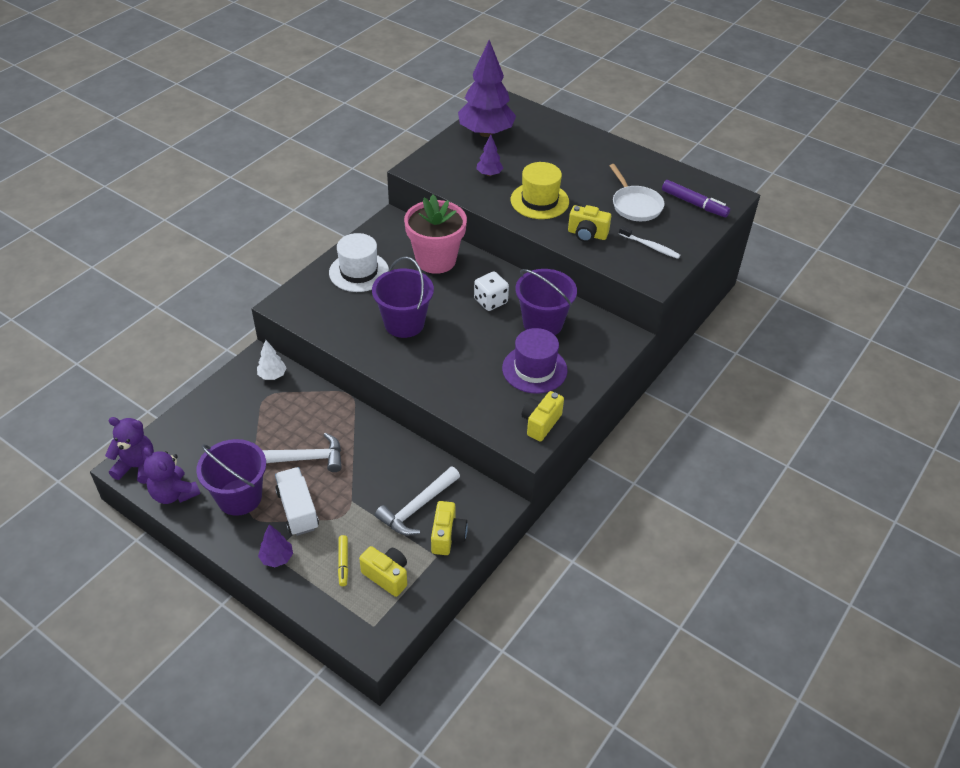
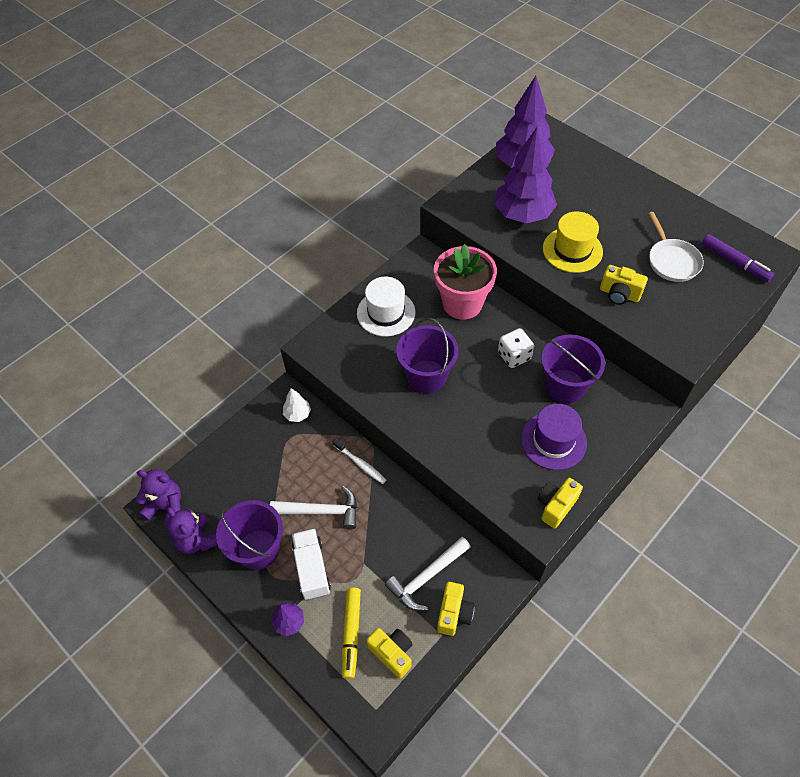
camera: 10 degrees right, 10 degrees up
(343, 563) = (351, 634): yellow marker -> yellow marker, size x1.63
(489, 174) = (522, 214): purple tree -> purple tree, size x2.24
(650, 246) = (685, 313): white toothbrush -> white toothbrush (360, 464)

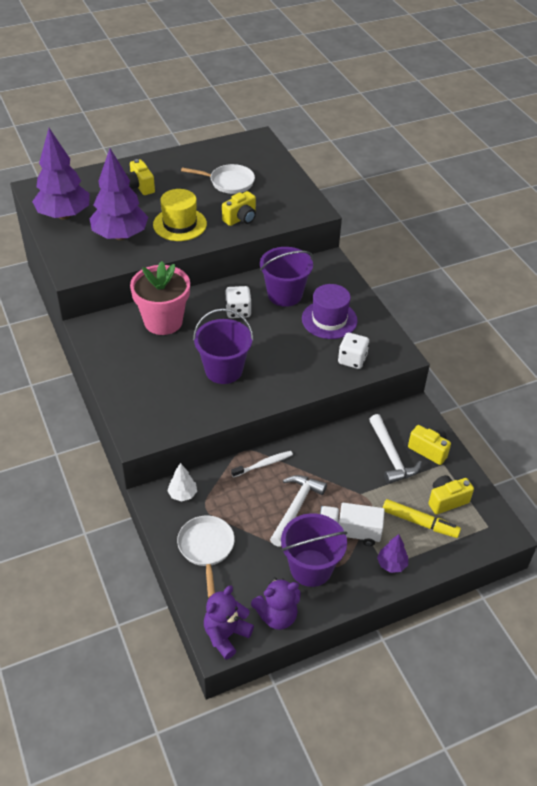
camera: 70 degrees left, 10 degrees down
(248, 456) = (206, 548): none -> white pan
(386, 313) = (136, 373): white hat -> none
(506, 483) = (352, 359): none -> white dice
(556, 506) = (385, 340): yellow camera -> yellow camera (140, 187)
(734, 262) = (252, 156): purple marker -> none

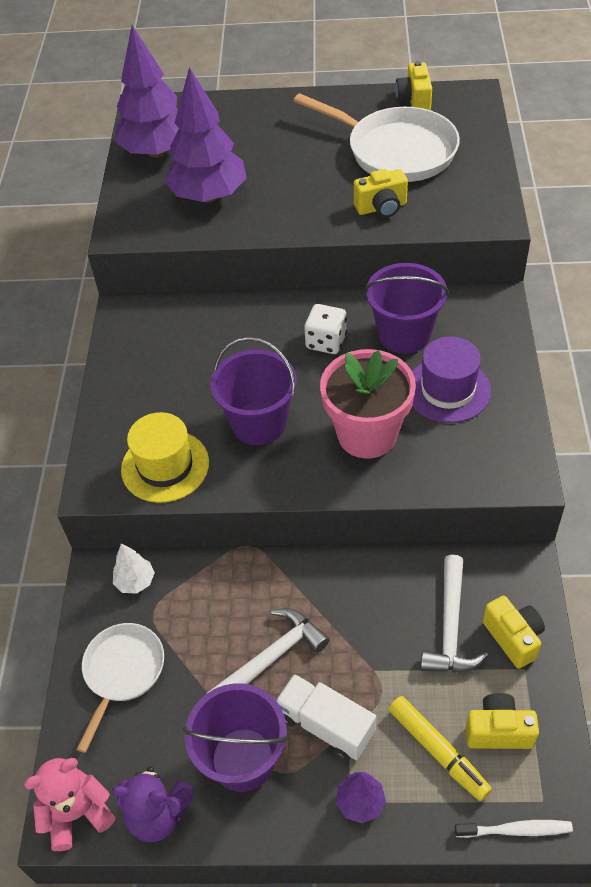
camera: 30 degrees right, 5 degrees up
(140, 187) = (273, 132): yellow camera -> yellow camera (414, 101)
(163, 321) = (220, 329): pink flower pot -> pink flower pot (367, 434)
(180, 224) = (294, 197): yellow hat -> yellow hat (165, 466)
(226, 635) = (77, 813): purple teddy bear -> pink teddy bear
(229, 182) = (395, 151): white pan -> white pan, size x1.67
(263, 464) = (263, 575): white toothbrush -> white toothbrush (516, 830)
(352, 359) = (448, 462): white dice -> none

